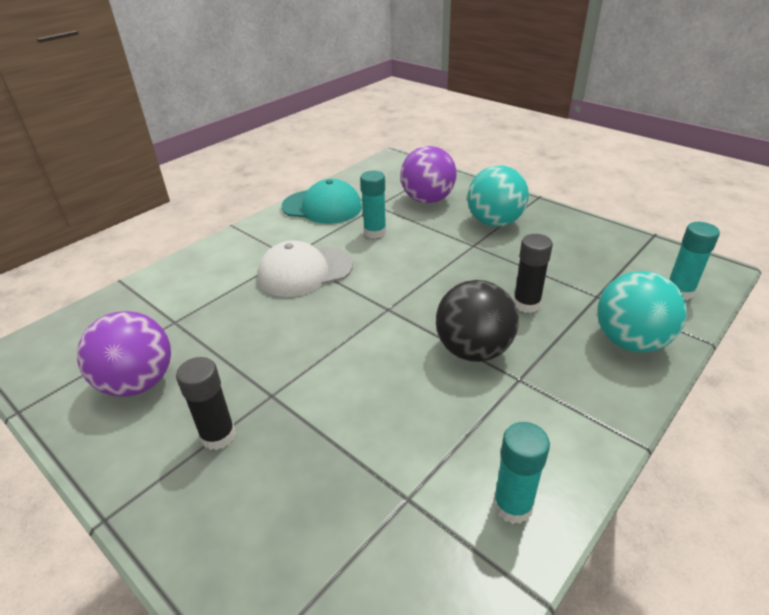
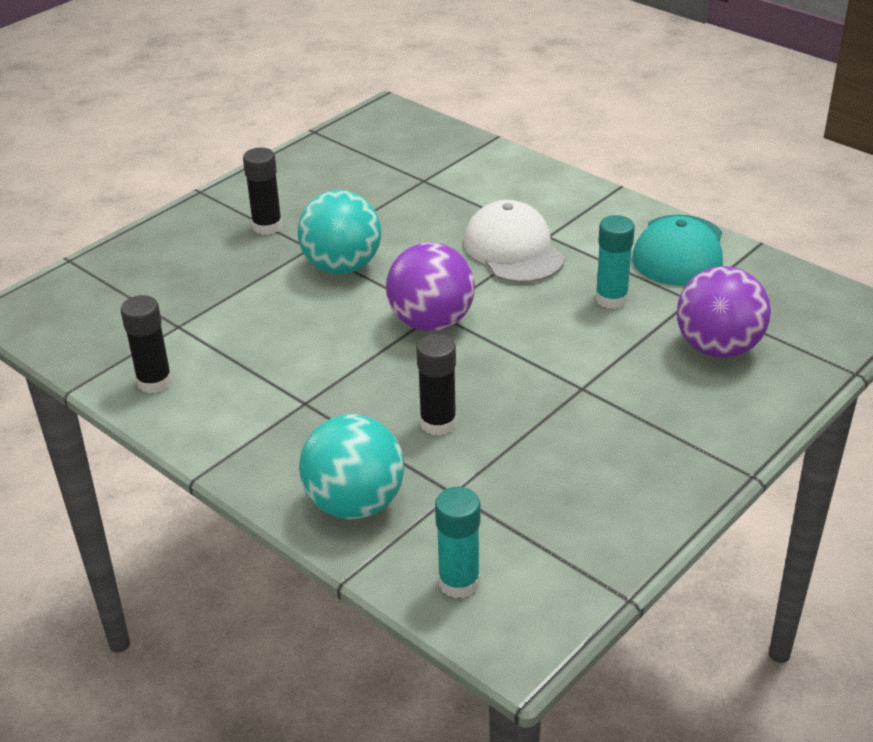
camera: 90 degrees right, 0 degrees up
(138, 382) = (338, 177): purple ball -> purple ball (431, 322)
(473, 350) = (355, 373): black ball -> none
(494, 222) = (652, 413): turquoise ball -> turquoise ball (342, 266)
(512, 505) = (154, 382): turquoise glue stick -> black glue stick

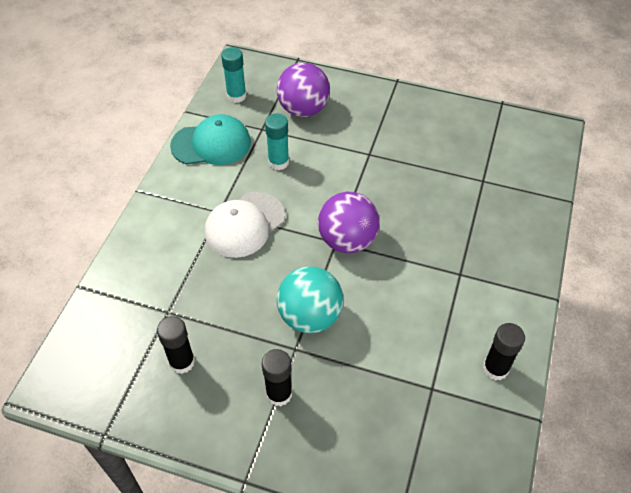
camera: 115 degrees left, 15 degrees up
(355, 503) = (519, 216): turquoise ball -> none
(438, 423) = (436, 204): black glue stick -> black glue stick (182, 362)
(459, 582) = (537, 159): turquoise glue stick -> turquoise glue stick (236, 96)

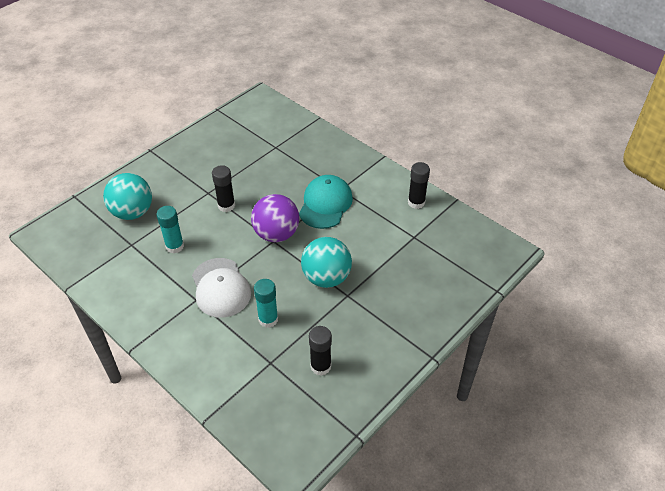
camera: 65 degrees left, 5 degrees down
(211, 144) = (121, 282): turquoise cap -> turquoise cap (325, 204)
(236, 96) = (80, 248): turquoise glue stick -> turquoise glue stick (268, 319)
(279, 394) = (377, 316): black glue stick -> black glue stick (226, 206)
(303, 109) = (132, 212): purple ball -> turquoise ball

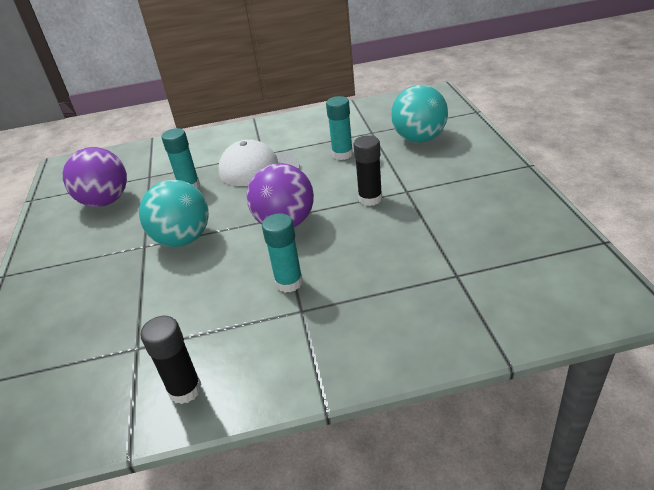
camera: 130 degrees right, 10 degrees down
(320, 366) = (105, 201): black glue stick -> purple ball
(325, 204) = (289, 282): turquoise cap -> turquoise glue stick

